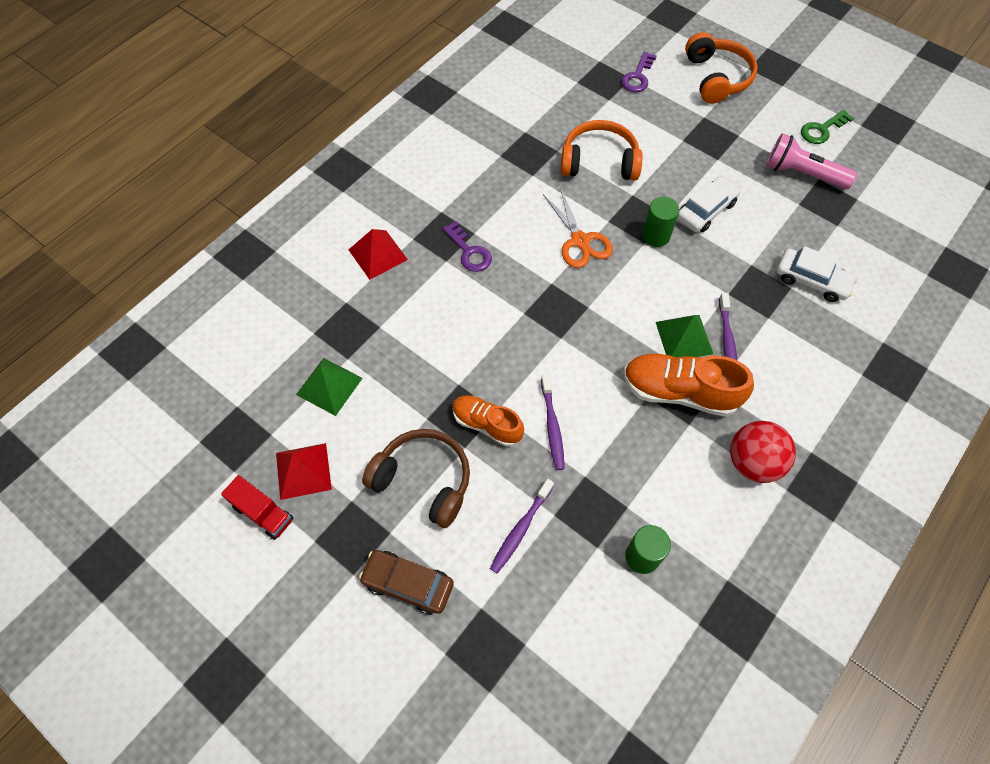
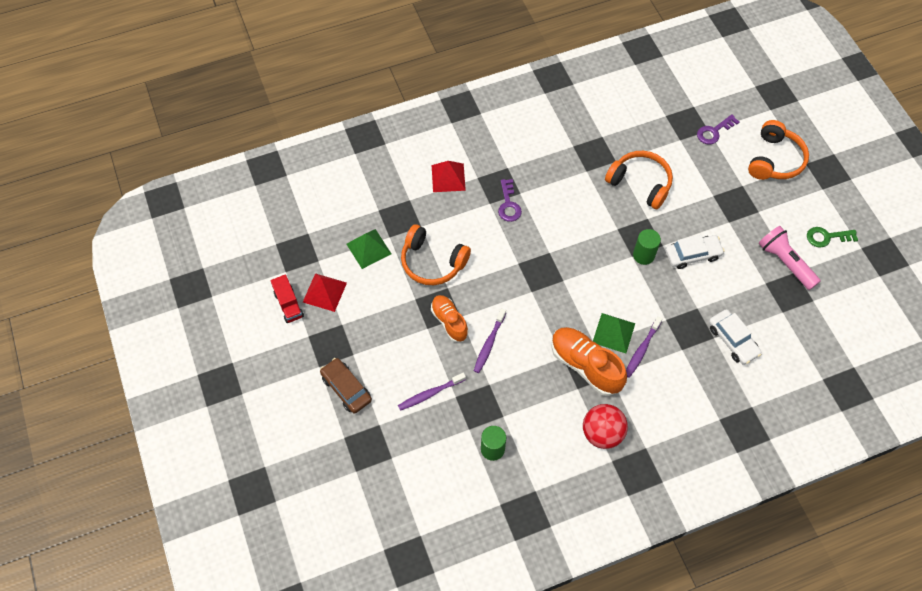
camera: 30 degrees right, 0 degrees up
(420, 362) = (432, 262): none -> orange headphones
(423, 480) = (390, 335): brown headphones -> none
(580, 241) = (588, 233): orange scissors -> none

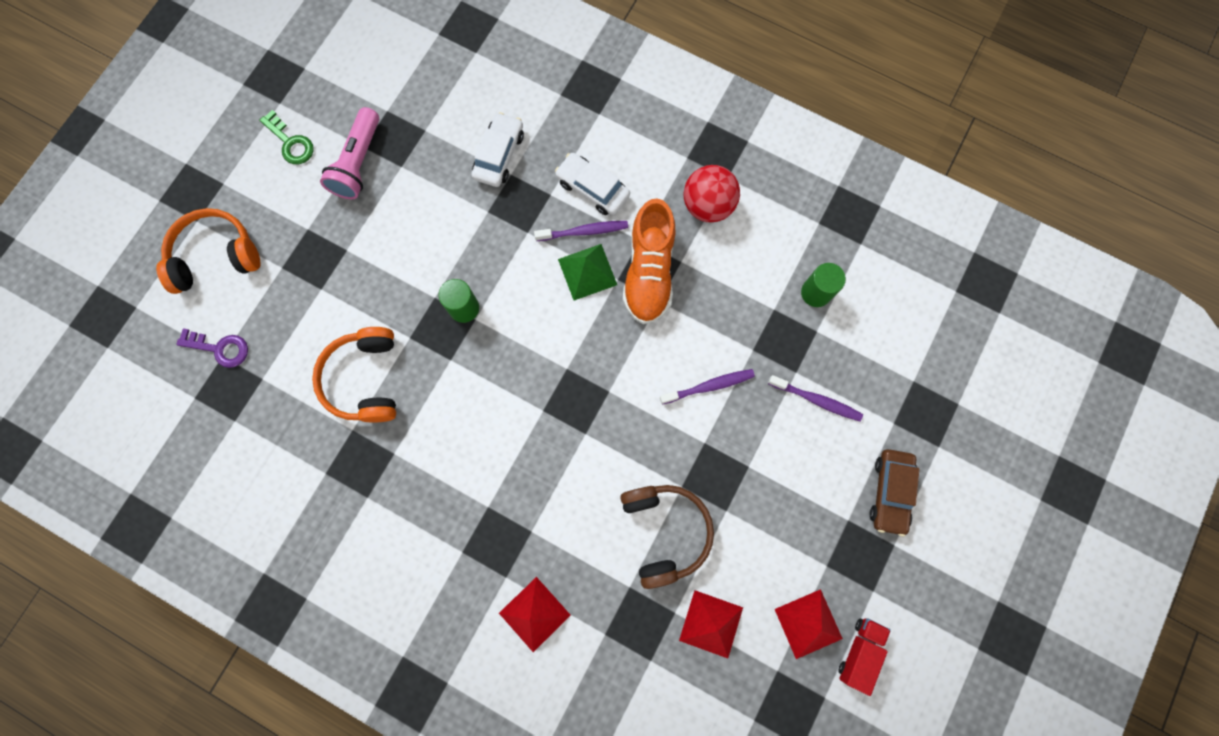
camera: 130 degrees left, 15 degrees up
(368, 248) = (711, 623): green pyramid -> red pyramid
(432, 262) = (665, 531): orange headphones -> brown headphones
(449, 322) = (720, 449): orange shoe -> none
(508, 204) = (515, 508): purple key -> none
(692, 255) = (422, 259): white car -> white car (592, 188)

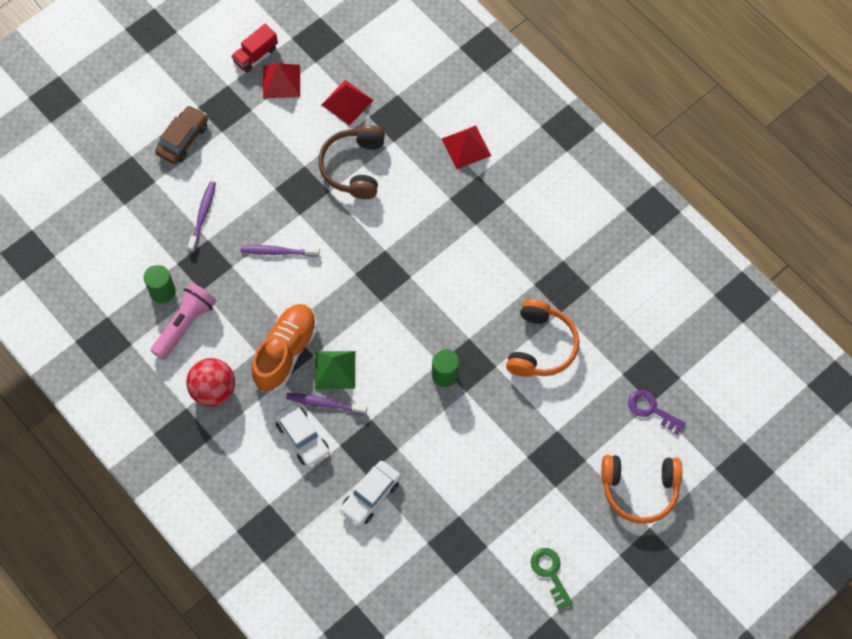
camera: 160 degrees left, 10 degrees down
(358, 163) = (495, 532): pink flashlight -> pink flashlight (185, 324)
(816, 400) = (203, 215): purple toothbrush -> purple toothbrush turned 60 degrees clockwise

